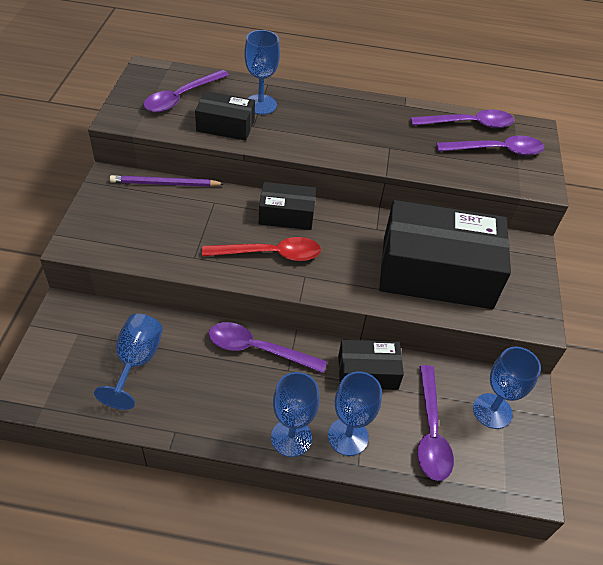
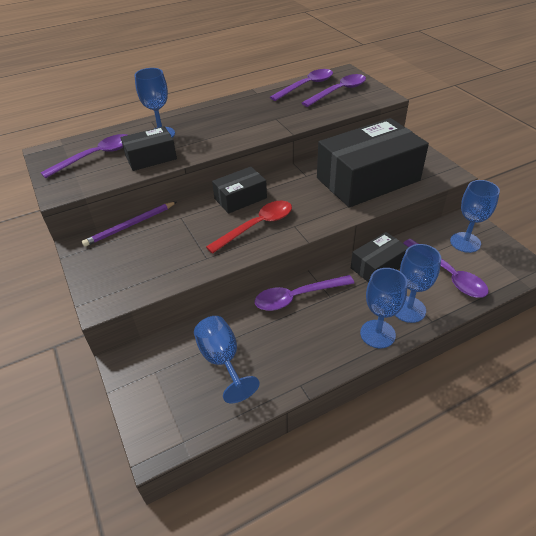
camera: 30 degrees left, 5 degrees down
(181, 97) = (95, 156): purple spoon -> purple spoon turned 135 degrees counterclockwise

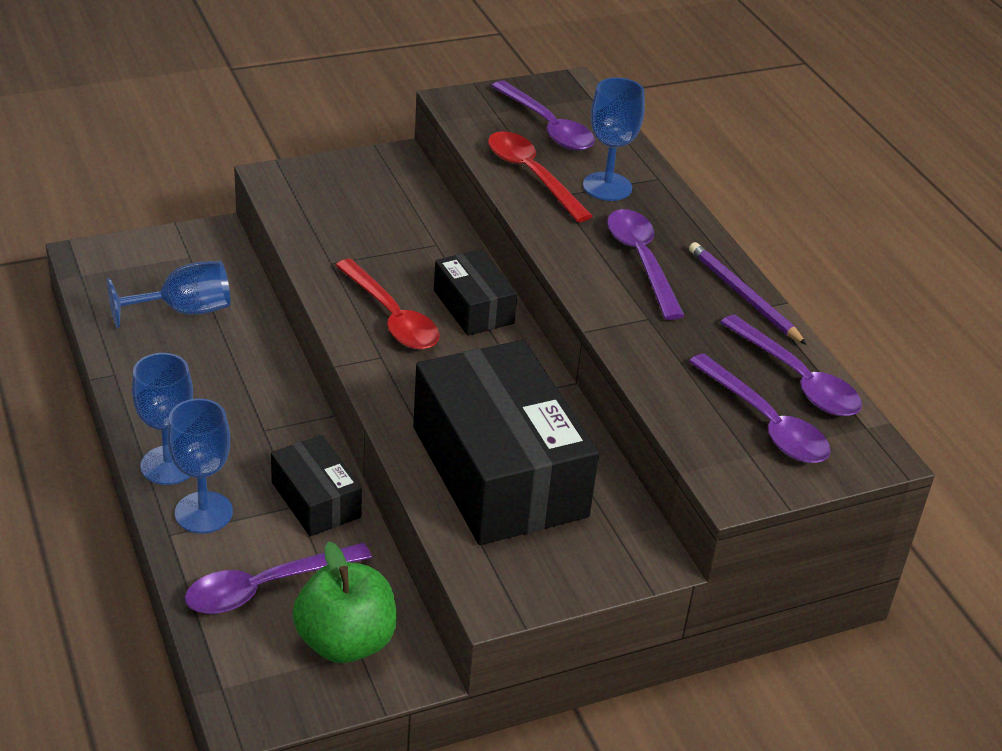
camera: 90 degrees right, 5 degrees down
(130, 225) = (429, 198): purple pencil -> purple pencil (743, 296)
(151, 158) = (532, 175): black box -> red spoon
(297, 297) = (275, 394): purple spoon -> purple spoon (641, 261)
(465, 242) = (345, 642): blue goblet -> green apple

